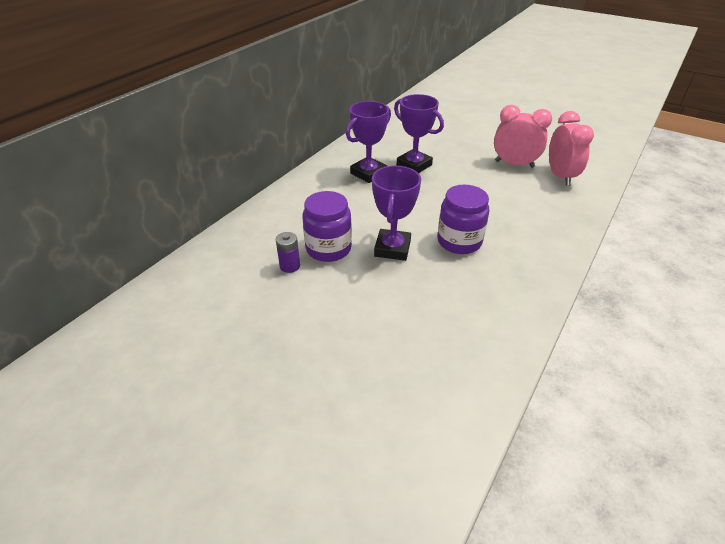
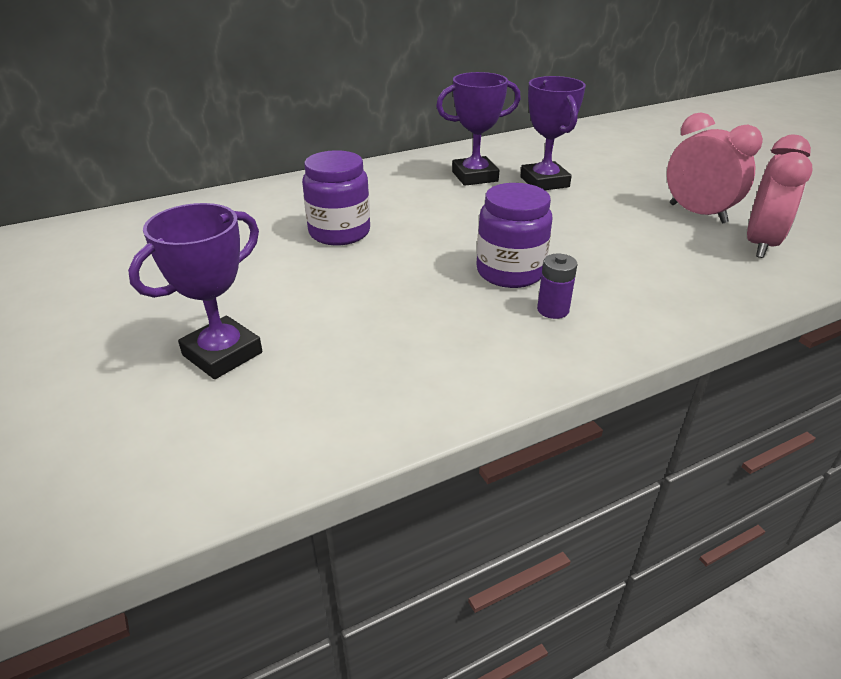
camera: 30 degrees right, 5 degrees down
(290, 266) = (279, 236): purple battery -> purple battery (553, 310)
(392, 248) = (413, 254): purple trophy -> purple trophy (222, 354)

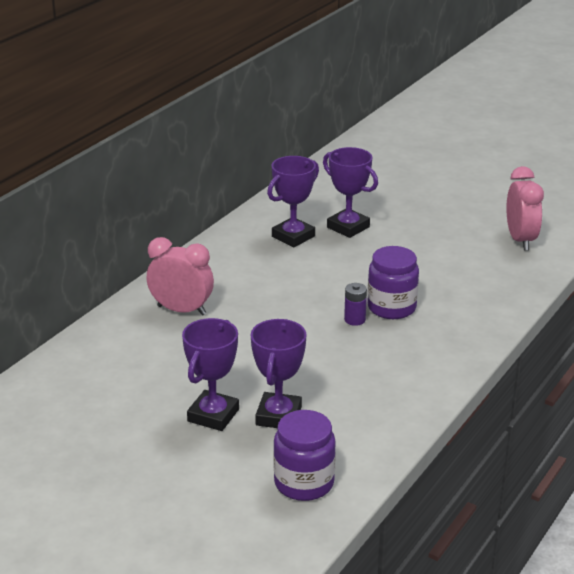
camera: 30 degrees left, 5 degrees down
(157, 325) = (213, 415): none -> purple trophy
(339, 232) = (249, 314): purple jar -> purple jar (304, 483)
(553, 310) = (438, 324): purple battery -> purple battery (354, 320)
(697, 213) = (469, 226): pink clock -> pink clock (181, 310)

